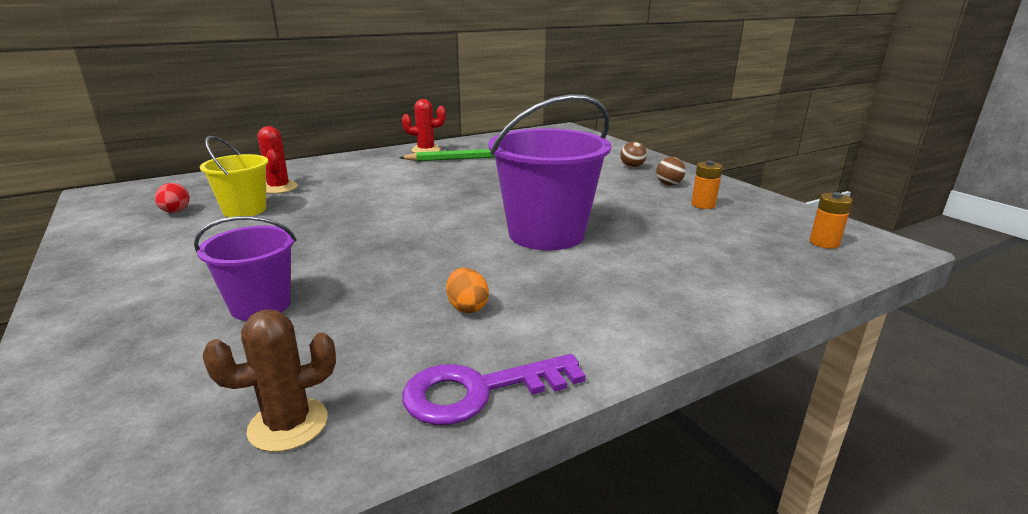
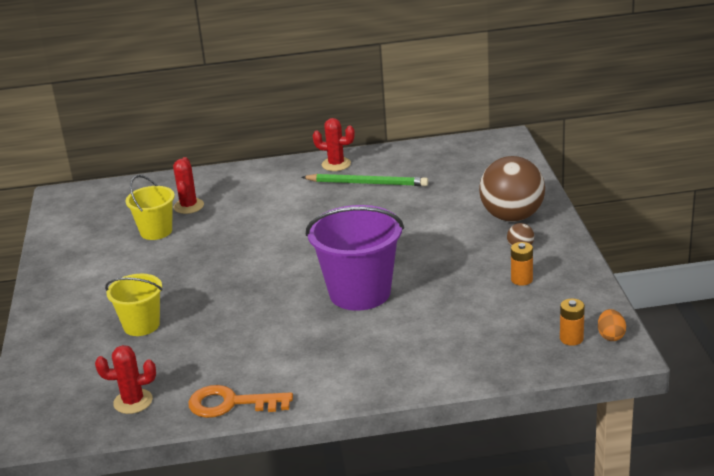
camera: 25 degrees right, 5 degrees up
(175, 212) = (109, 226): red egg -> none
(260, 305) = (141, 325): purple bucket -> yellow bucket
(288, 424) = (133, 401): brown cactus -> red cactus
(467, 307) = (259, 349): orange egg -> orange egg (611, 336)
(479, 391) = (231, 404): purple key -> orange key
(632, 167) = (512, 217): brown ball -> brown ball, size x2.49

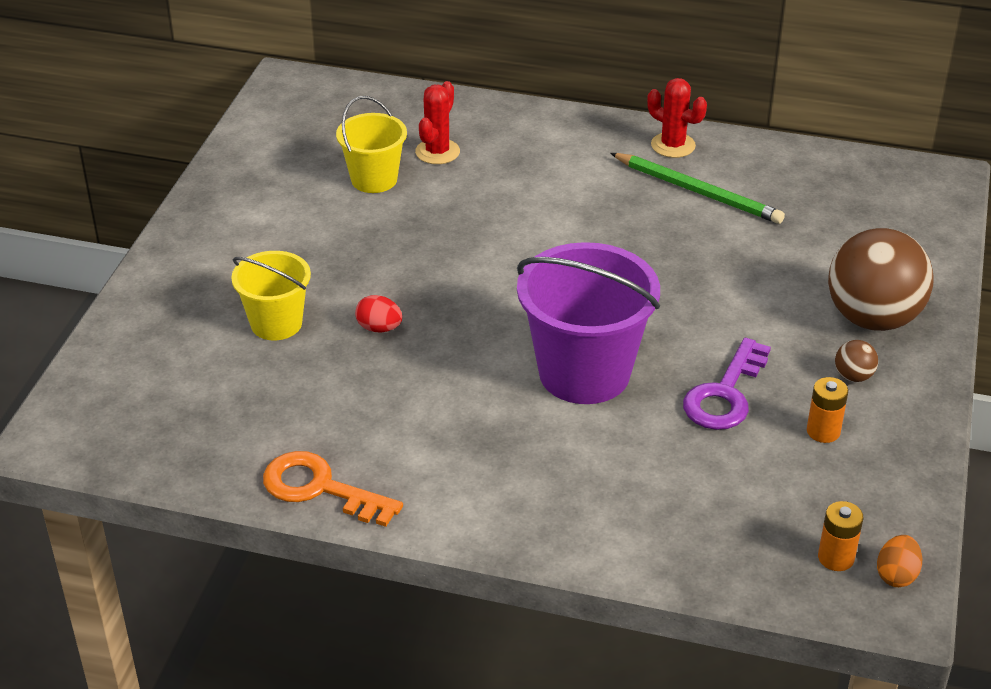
camera: 20 degrees right, 10 degrees up
(133, 401) = (203, 438): red cactus -> none
(213, 308) = (379, 328): none -> red egg
(452, 278) = (725, 394): none -> purple key

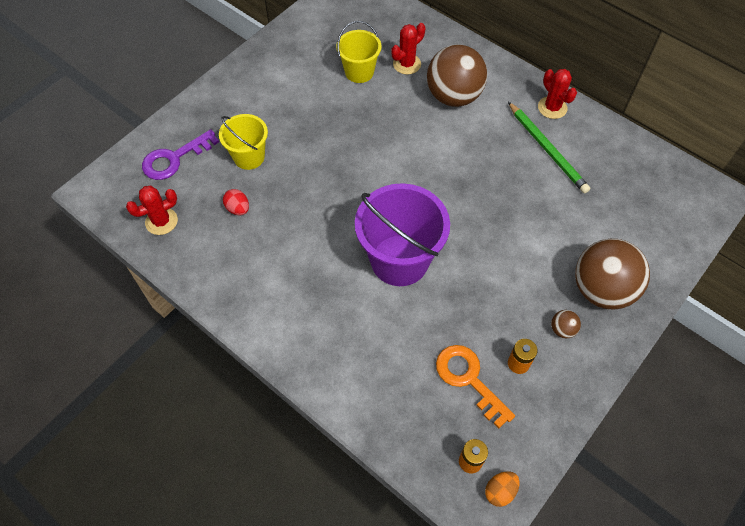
camera: 25 degrees right, 20 degrees up
(192, 441) = (161, 221): none -> red cactus
(320, 488) = (209, 282): orange key -> orange key (469, 379)
(379, 328) = (302, 182): red egg -> red egg (238, 209)
(530, 169) = (453, 96): none -> brown ball
(725, 394) = (474, 310): purple key -> purple key (174, 159)

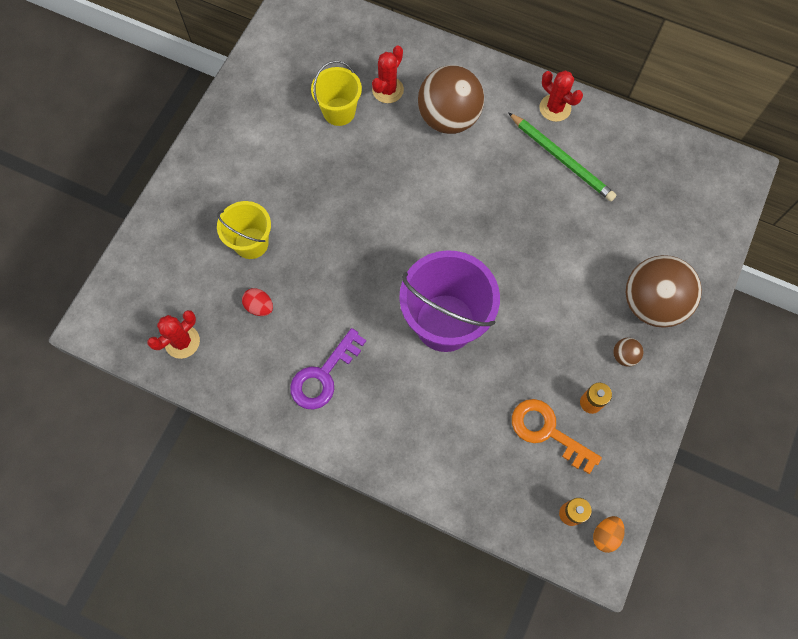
camera: 15 degrees left, 10 degrees up
(174, 159) = (170, 265): purple key -> purple key (323, 375)

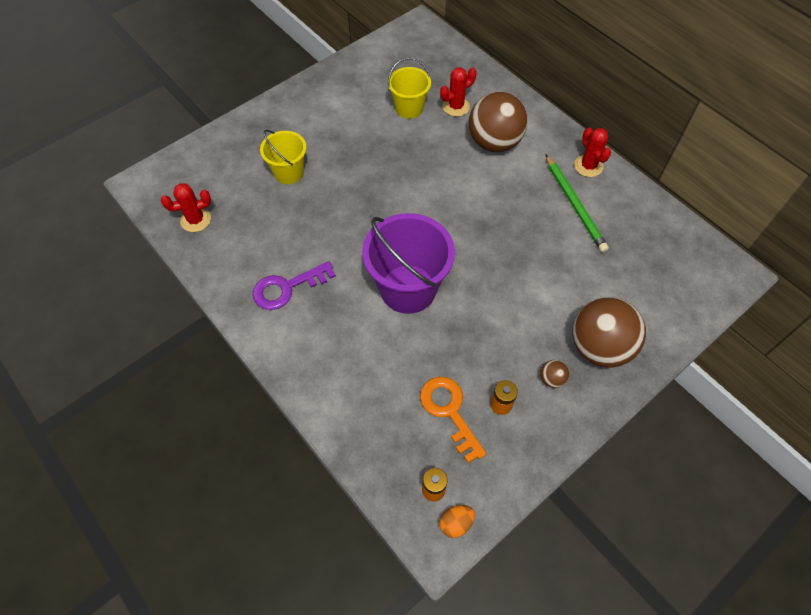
camera: 25 degrees right, 10 degrees down
(259, 307) = (268, 218): red egg -> none

